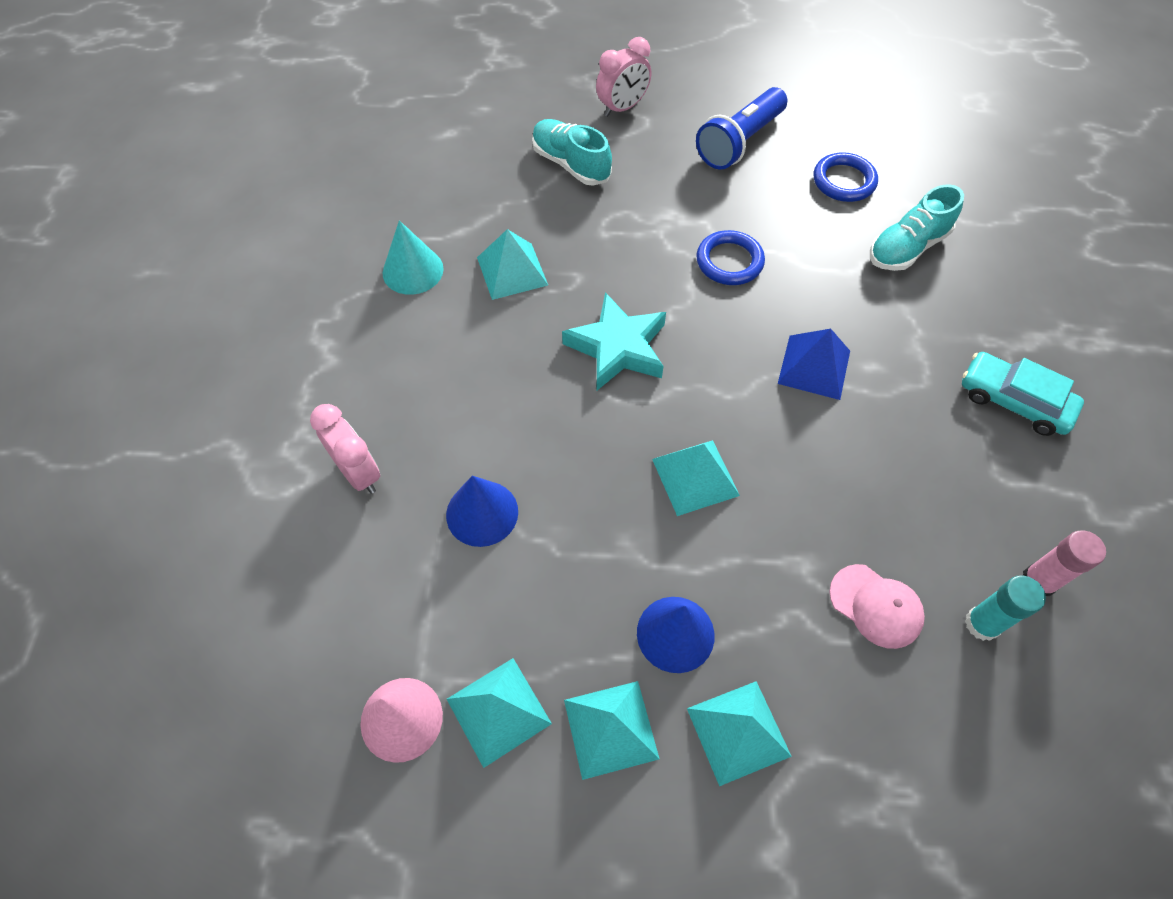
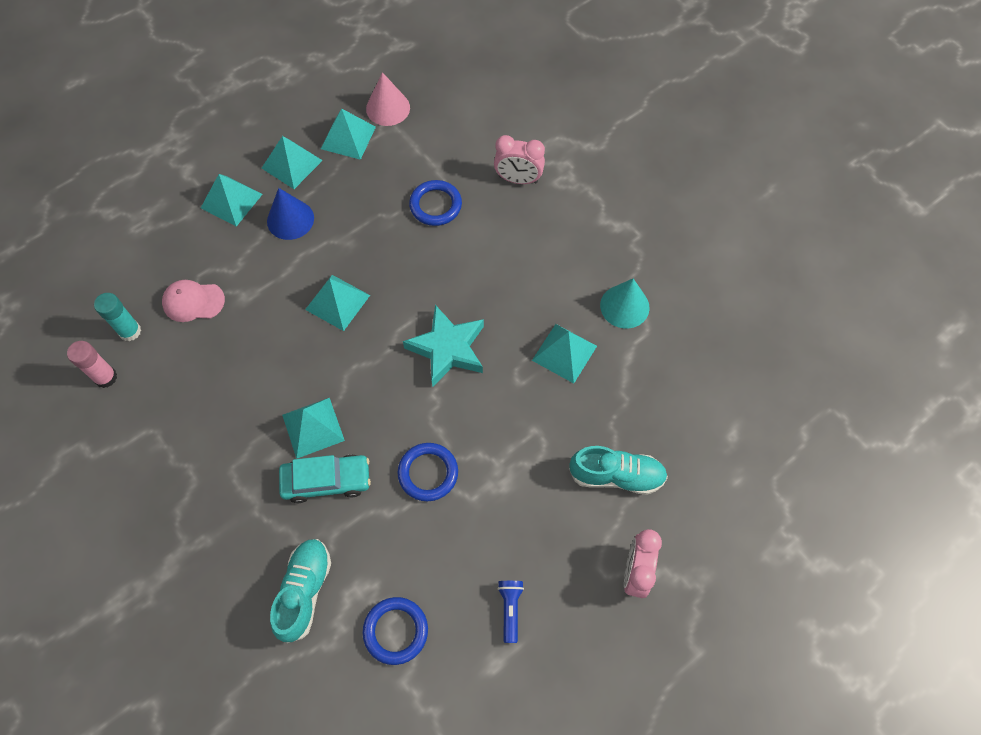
camera: 140 degrees right, 5 degrees up
(482, 513) = (435, 205): blue cone -> blue ring
(739, 142) = (510, 609): blue flashlight -> blue flashlight, size x0.51
(814, 367) = (313, 427): blue pyramid -> turquoise pyramid
(1014, 401) = (164, 498): turquoise car -> turquoise car (326, 481)

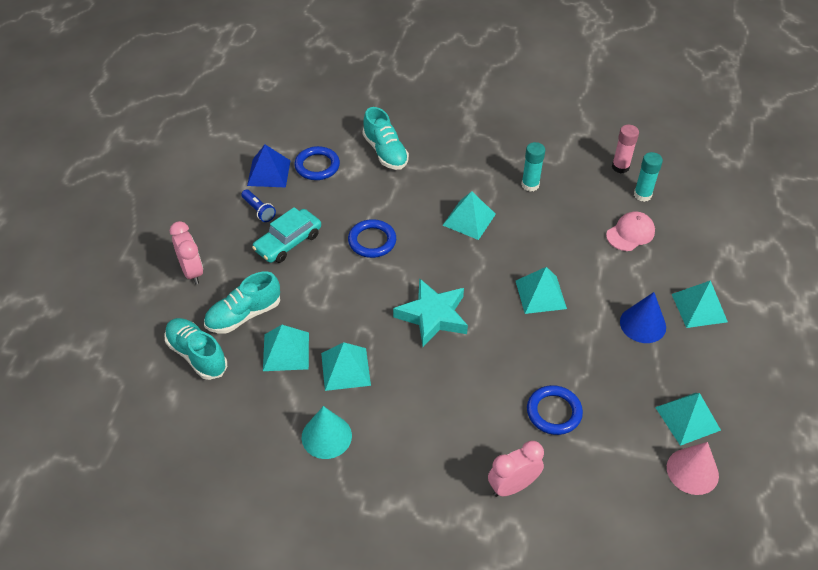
camera: 140 degrees right, 15 degrees down
(212, 423) = (530, 185): none -> turquoise glue stick
(292, 164) = (698, 364): turquoise pyramid -> turquoise pyramid (286, 351)
(326, 481) = (429, 201): turquoise car -> turquoise car (288, 242)
(457, 665) = (268, 173): none -> blue pyramid
(687, 462) = (197, 355): none -> turquoise shoe

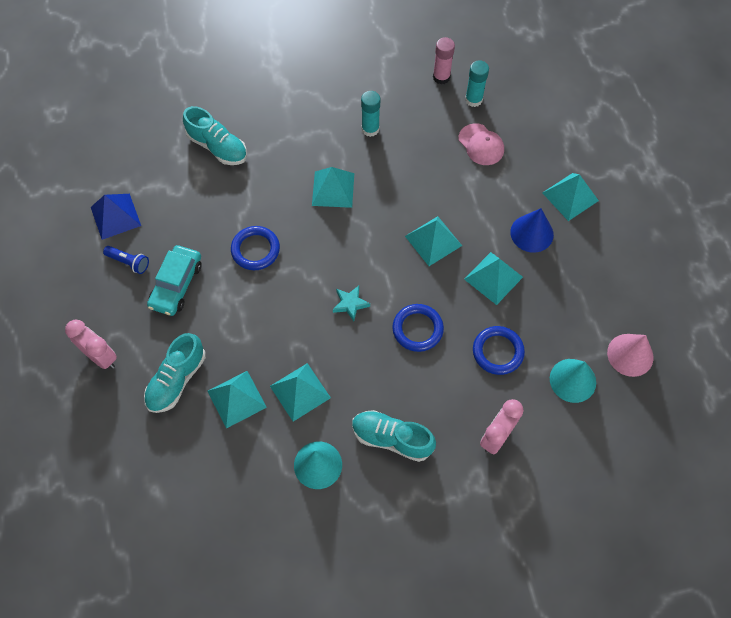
camera: 25 degrees left, 15 degrees up
(197, 355) = (155, 440): turquoise shoe -> turquoise shoe (392, 438)
(317, 166) = (159, 189): blue ring -> blue ring (417, 329)
(433, 316) = (350, 304): turquoise star -> turquoise star, size x0.51
(618, 469) = (572, 380): none -> turquoise cone
(630, 233) = (481, 144): pink cap -> pink cap turned 120 degrees clockwise
(687, 418) = (606, 308): turquoise pyramid -> turquoise pyramid (493, 278)

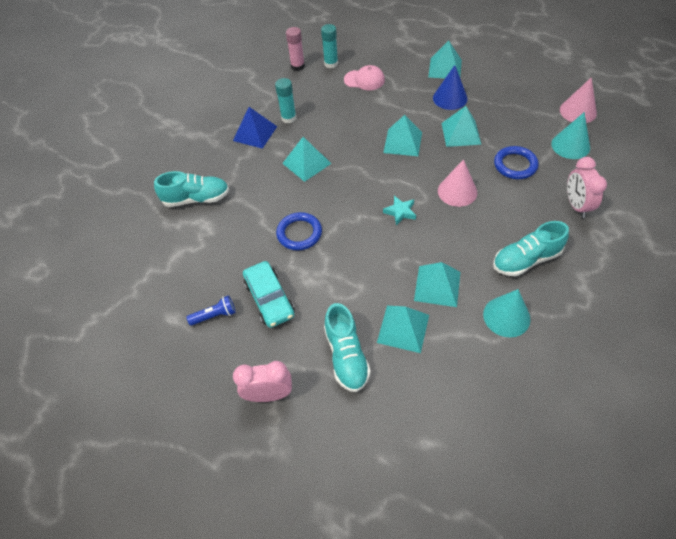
camera: 40 degrees left, 10 degrees down
(115, 216) = (168, 296): blue pyramid -> blue pyramid (255, 133)
(417, 329) = (457, 191): blue ring -> pink cone

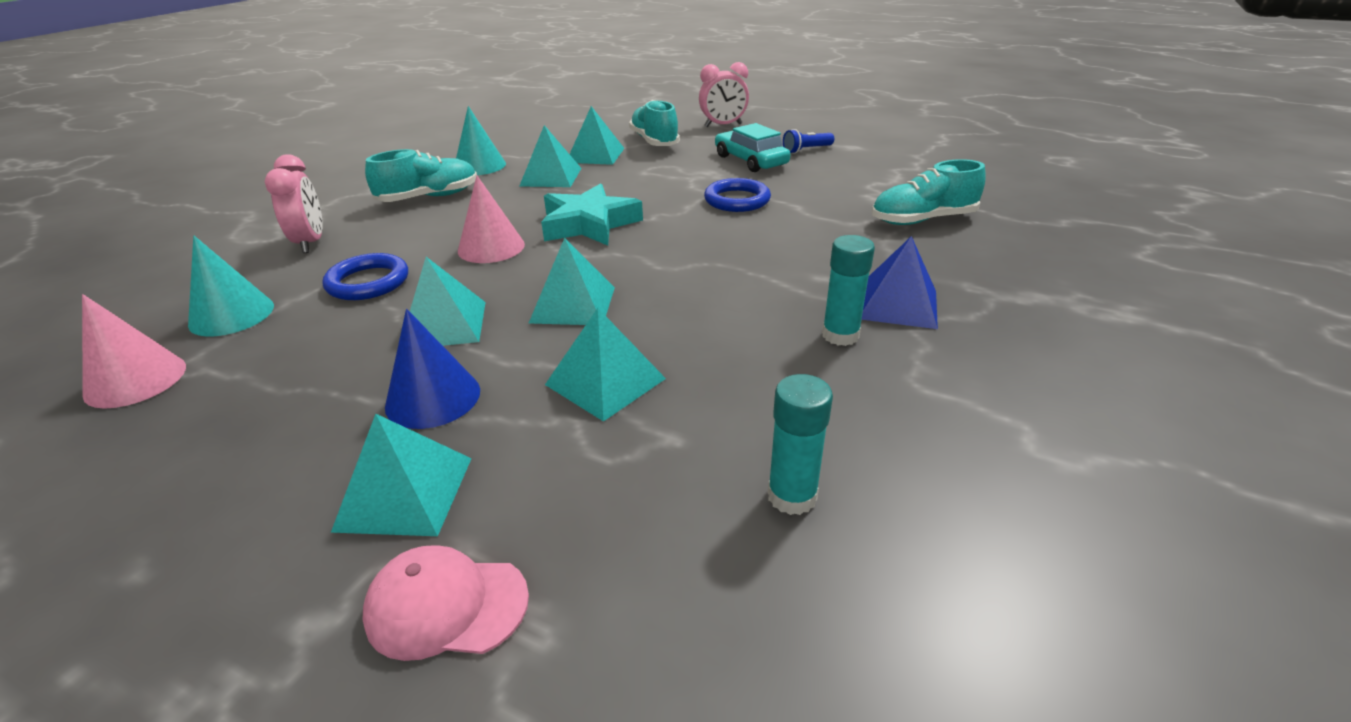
camera: 170 degrees right, 20 degrees down
(297, 66) = (902, 481): pink glue stick -> none
(306, 163) = (760, 266): turquoise pyramid -> turquoise pyramid (605, 381)
(364, 80) = (668, 440): pink cap -> pink cap (446, 605)
(400, 212) = (589, 224): turquoise star -> turquoise star, size x1.96

